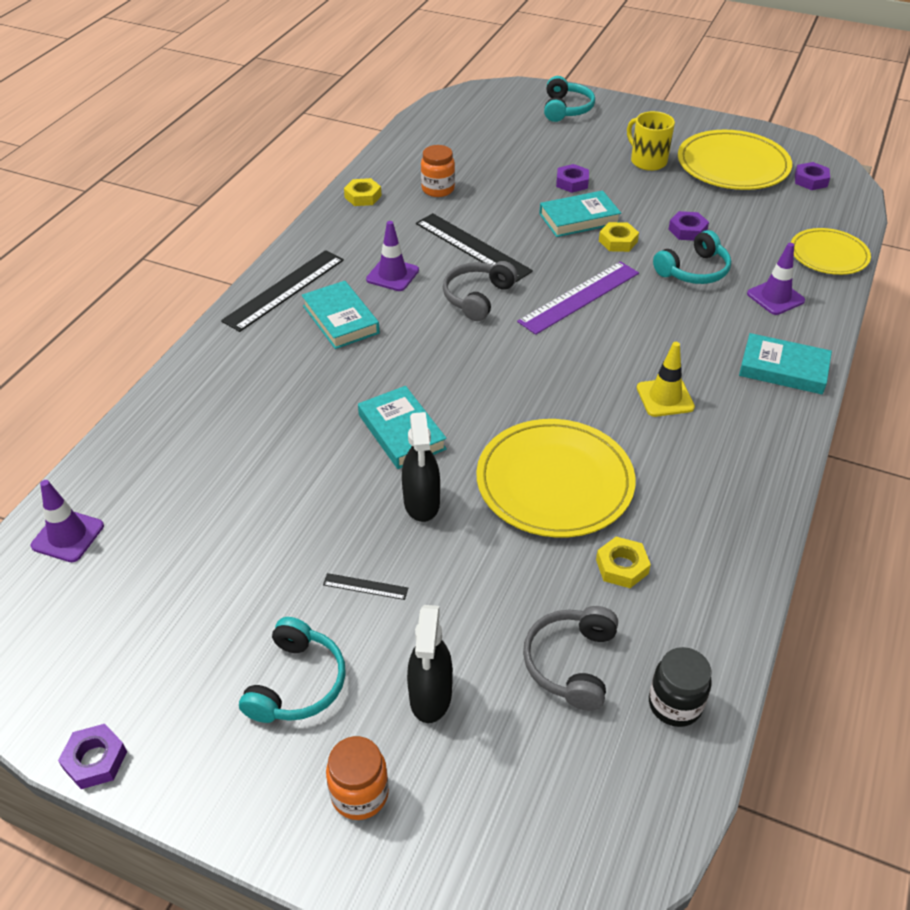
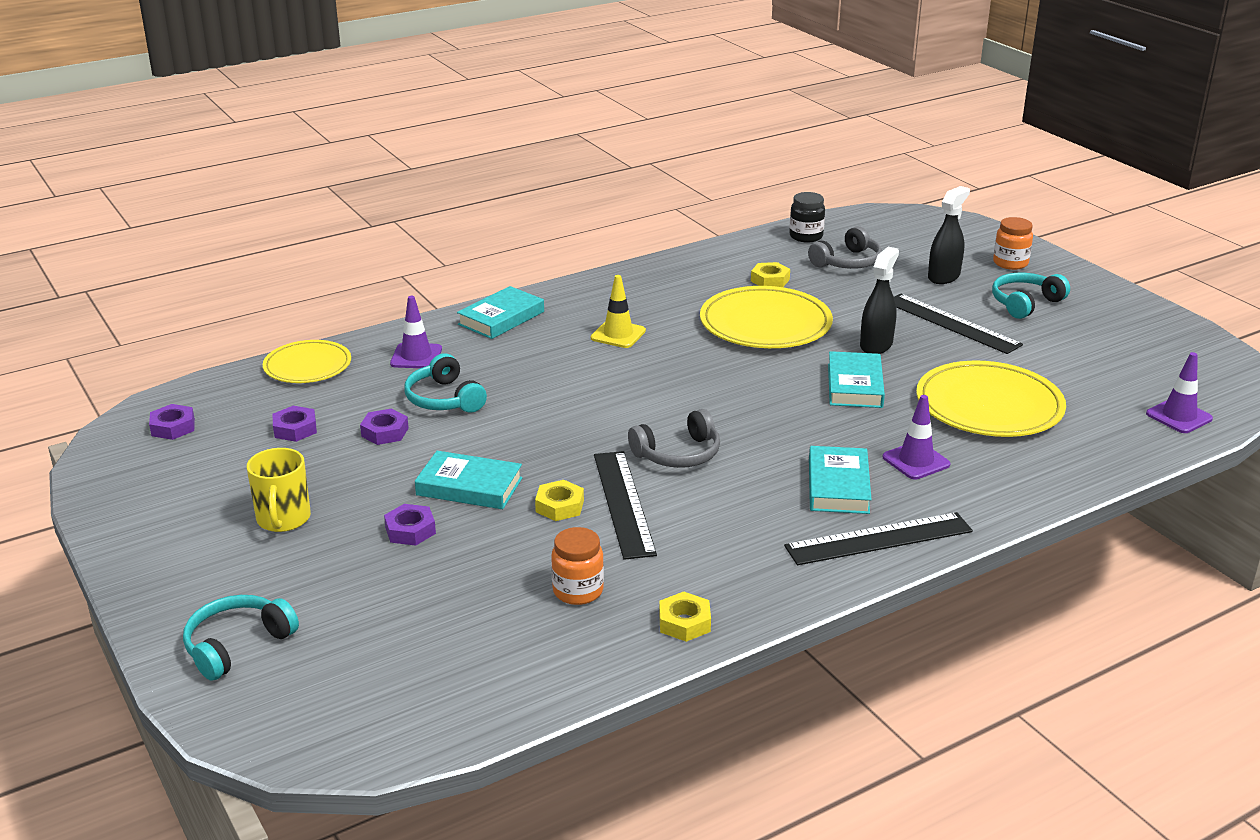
camera: 145 degrees left, 15 degrees down
(95, 760) = (1168, 315): purple nut -> purple nut (295, 429)
(365, 586) = (951, 323): black ruler -> black ruler, size x2.31
(392, 275) = (743, 508): purple traffic cone -> purple traffic cone (916, 461)
(579, 297) = (581, 418): purple ruler -> none
(618, 241) = (468, 449): yellow nut -> yellow nut (560, 506)
(693, 270) = (444, 399): turquoise headphones -> turquoise headphones turned 120 degrees counterclockwise
(733, 165) = (208, 474): yellow plate -> yellow plate (989, 405)
(783, 369) = (501, 318): turquoise book -> turquoise book turned 75 degrees clockwise

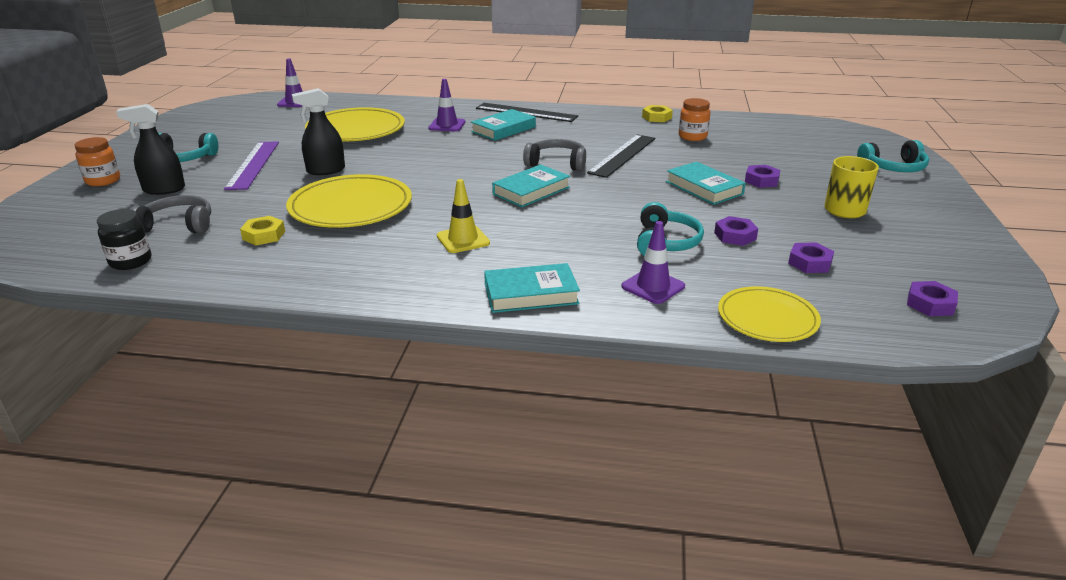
camera: 140 degrees left, 0 degrees up
(560, 506) = (660, 164): yellow nut -> none
(855, 385) = (393, 158): turquoise book -> turquoise book (531, 191)
(951, 323) = (253, 164): black ruler -> purple ruler

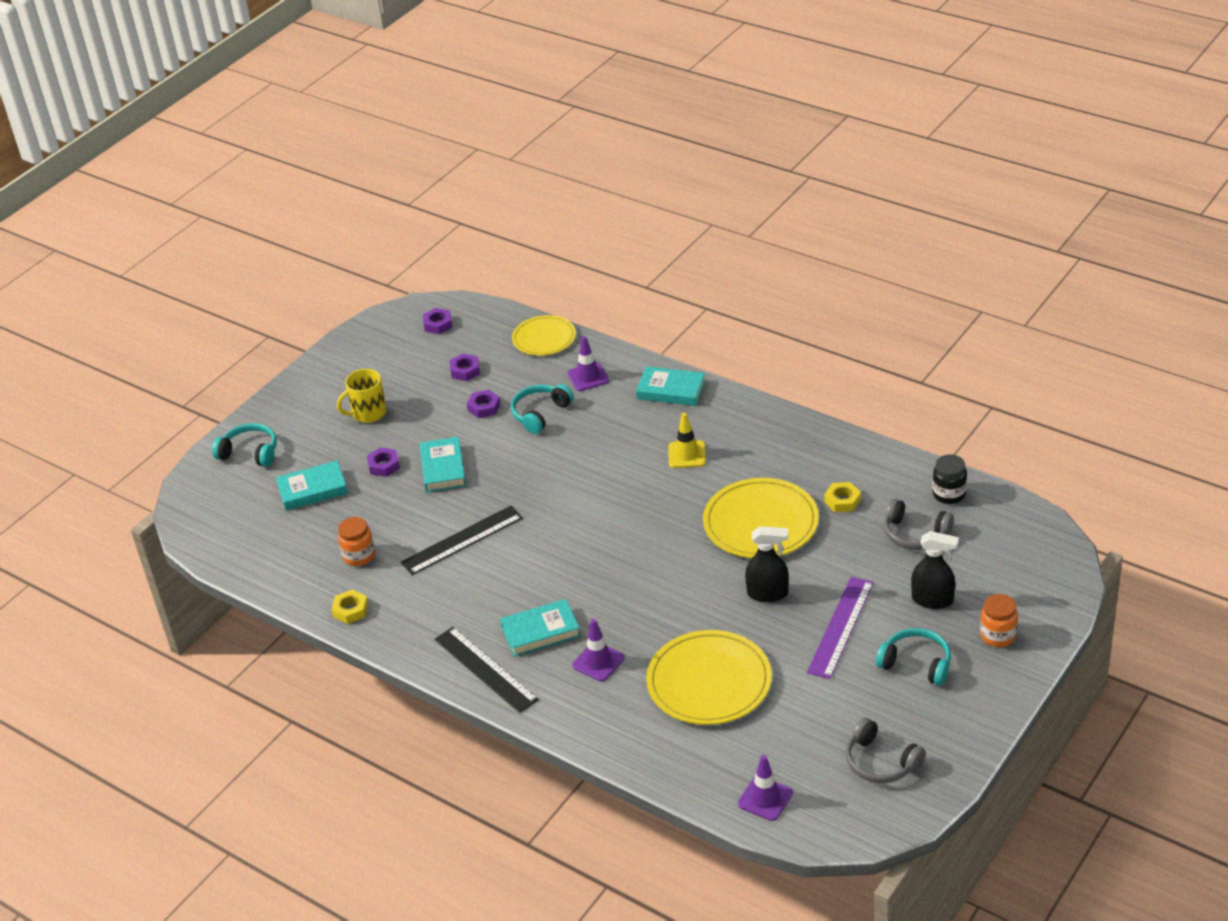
camera: 150 degrees left, 10 degrees up
(531, 191) = (592, 504): turquoise book -> turquoise book (312, 490)
(557, 163) = (536, 543): grey headphones -> grey headphones (881, 762)

